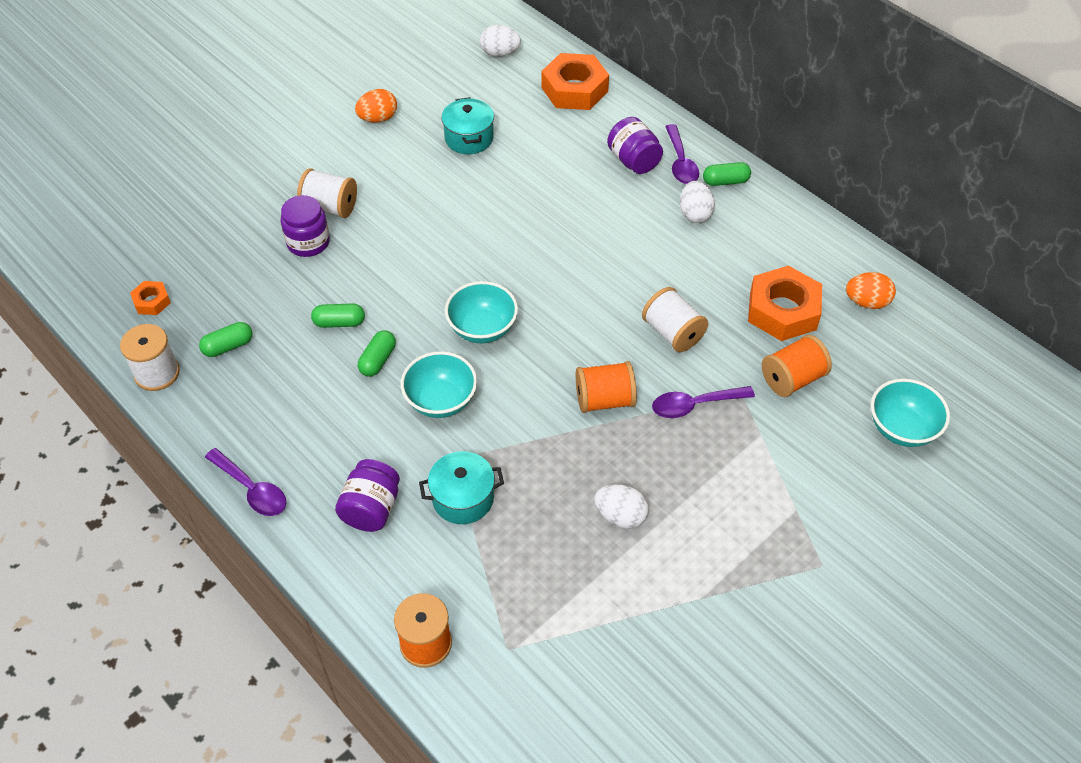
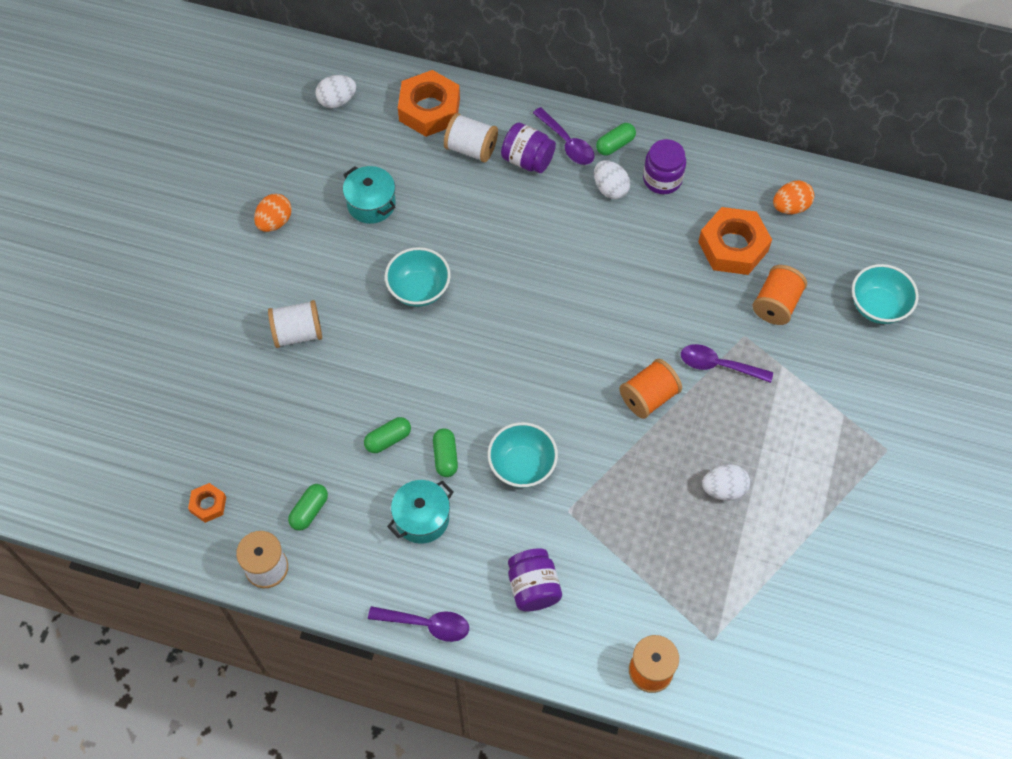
camera: 30 degrees left, 10 degrees up
(308, 242) = (304, 377): purple jar -> purple jar (662, 179)
(463, 498) = (597, 540): turquoise pot -> turquoise pot (422, 518)
(482, 328) = (510, 383): turquoise bowl -> turquoise bowl (419, 289)
(673, 333) = (662, 310): white spool -> white spool (471, 148)
(695, 405) = (718, 365): purple spoon -> purple spoon turned 60 degrees clockwise

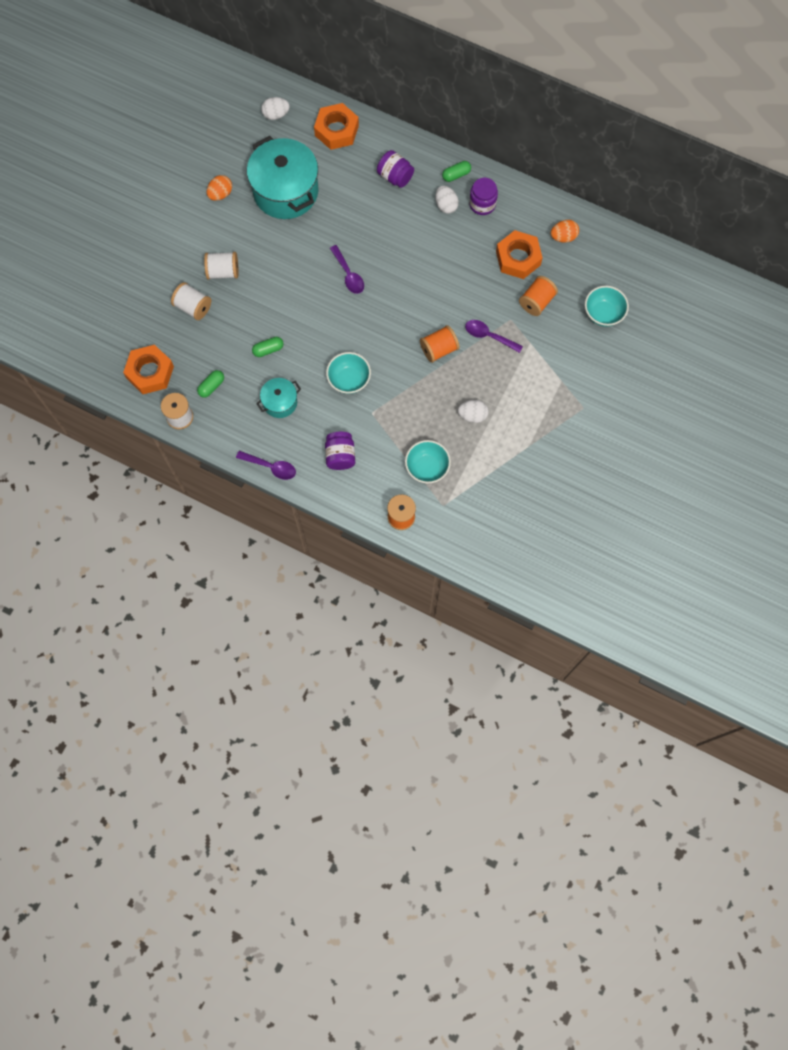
camera: 10 degrees right, 10 degrees up
(208, 504) = (150, 372): orange nut -> orange nut, size x2.03
(371, 204) = (285, 191): turquoise pot -> turquoise pot, size x2.01
(419, 289) = (306, 255): turquoise bowl -> turquoise bowl (427, 468)
(445, 457) = (302, 366): green capsule -> none
(471, 148) = (359, 163): white spool -> white spool (193, 307)
(567, 143) = (424, 169): purple spoon -> purple spoon (348, 274)

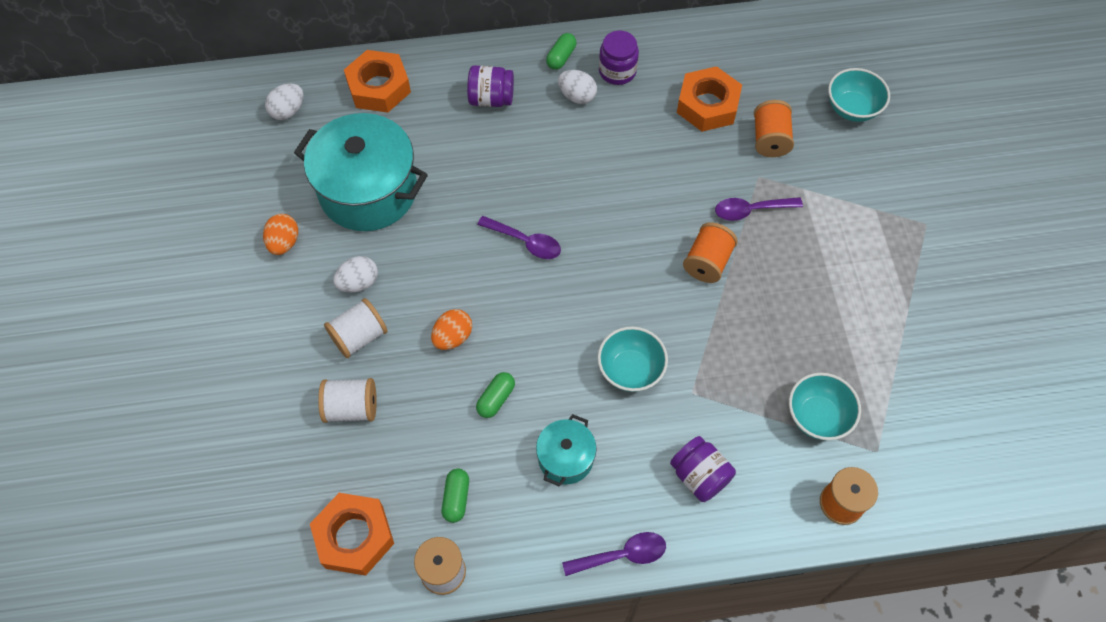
camera: 35 degrees left, 10 degrees down
(472, 415) = (814, 315): white egg -> white egg (358, 283)
(563, 237) = (736, 54): orange egg -> orange egg (453, 337)

